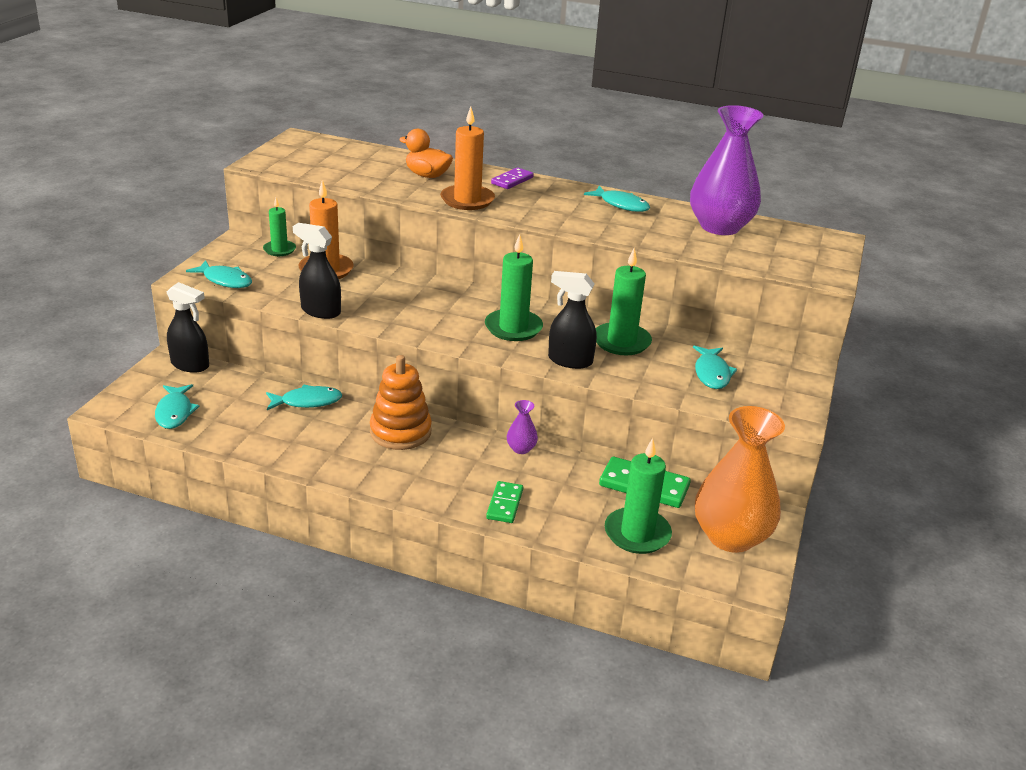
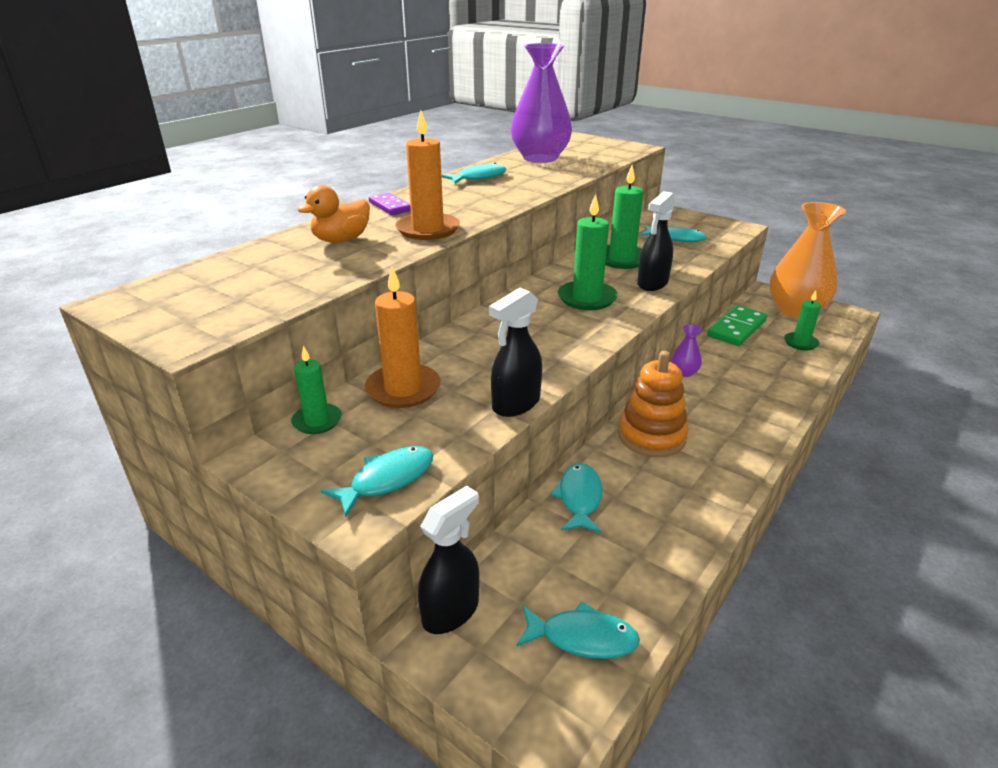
camera: 70 degrees left, 0 degrees up
(504, 504) = (771, 395): green domino -> none
(637, 534) = (800, 343): green candle -> green candle, size x0.61

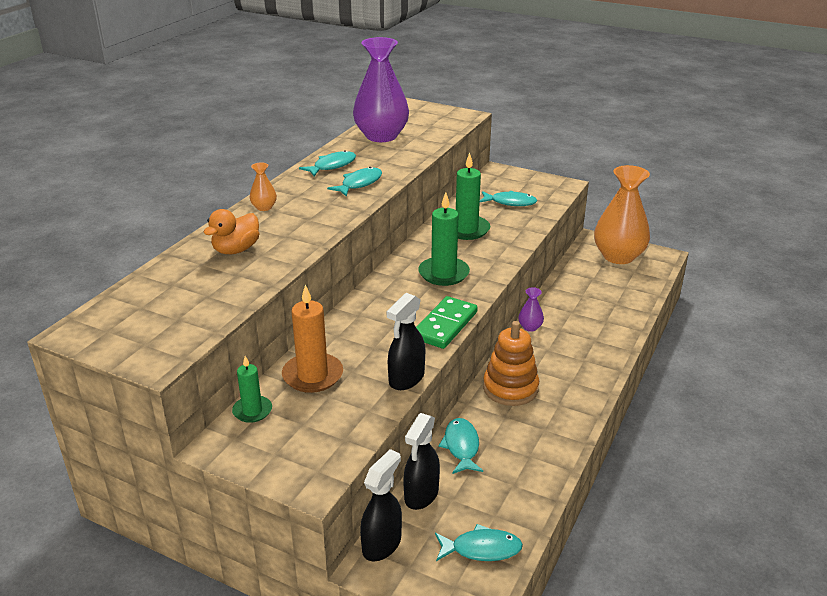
camera: 10 degrees left, 0 degrees up
(387, 480) = (325, 452): turquoise fish -> turquoise fish (359, 184)
(390, 206) = (264, 207): purple domino -> orange vase
(428, 229) = (306, 232): orange candle -> none
(652, 284) = (496, 253): black spray bottle -> black spray bottle (421, 495)
(736, 328) = (570, 280): green domino -> green domino (445, 325)
(800, 343) = (623, 289): green candle -> none

